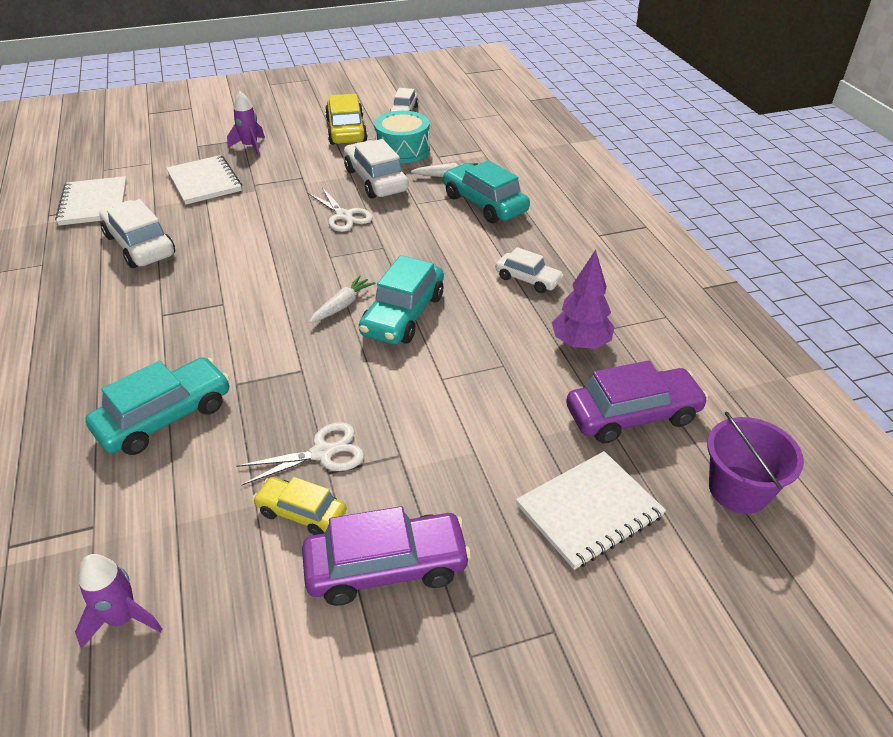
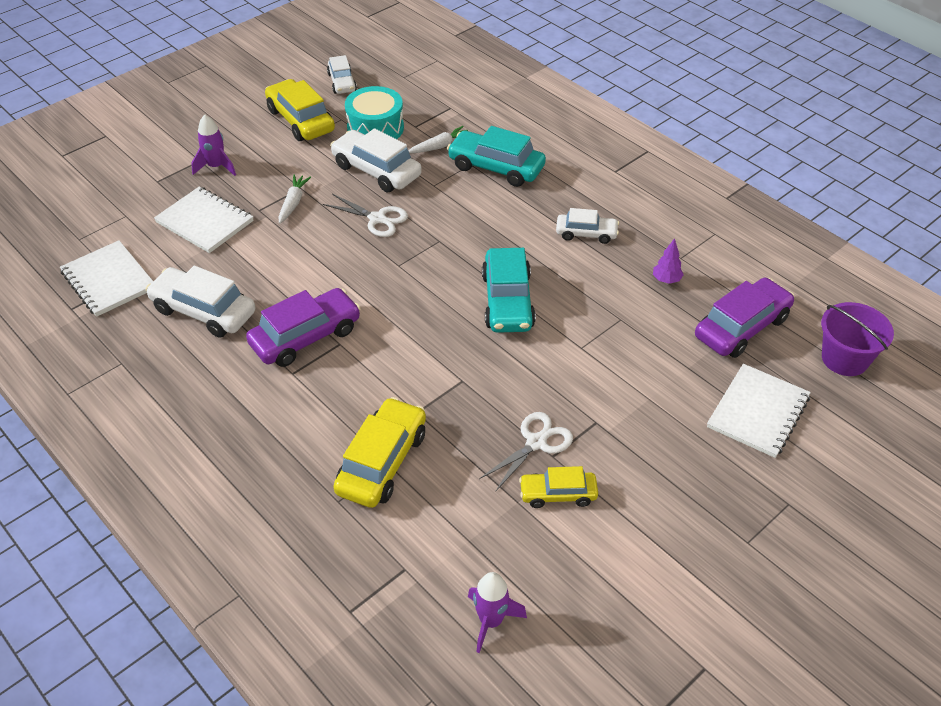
camera: 25 degrees left, 5 degrees up
(165, 417) = (382, 462): turquoise car -> yellow car
(342, 305) = (448, 310): white carrot -> white carrot (293, 203)
(386, 567) = (650, 508): purple car -> purple car (306, 337)
(580, 344) = (666, 280): purple tree -> purple tree, size x0.56

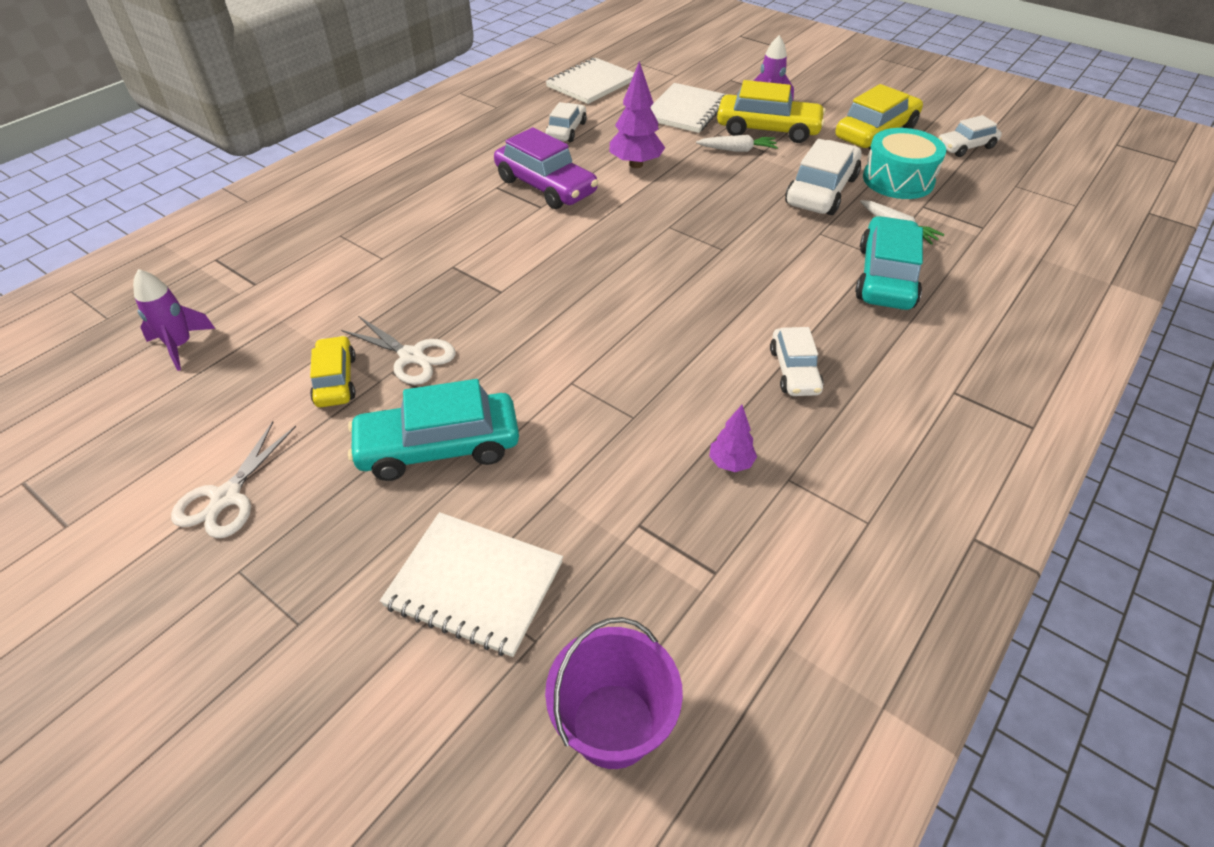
camera: 80 degrees right, 0 degrees up
(204, 311) = (566, 130): white car -> white car, size x0.60
(291, 271) = (636, 164): none -> purple tree
(377, 219) = (739, 203): white scissors -> white scissors (226, 497)
(382, 462) = (385, 253): yellow car -> yellow car (768, 130)
(507, 301) = (636, 312): turquoise car -> turquoise car (439, 447)
(742, 327) = (653, 562): purple car -> none

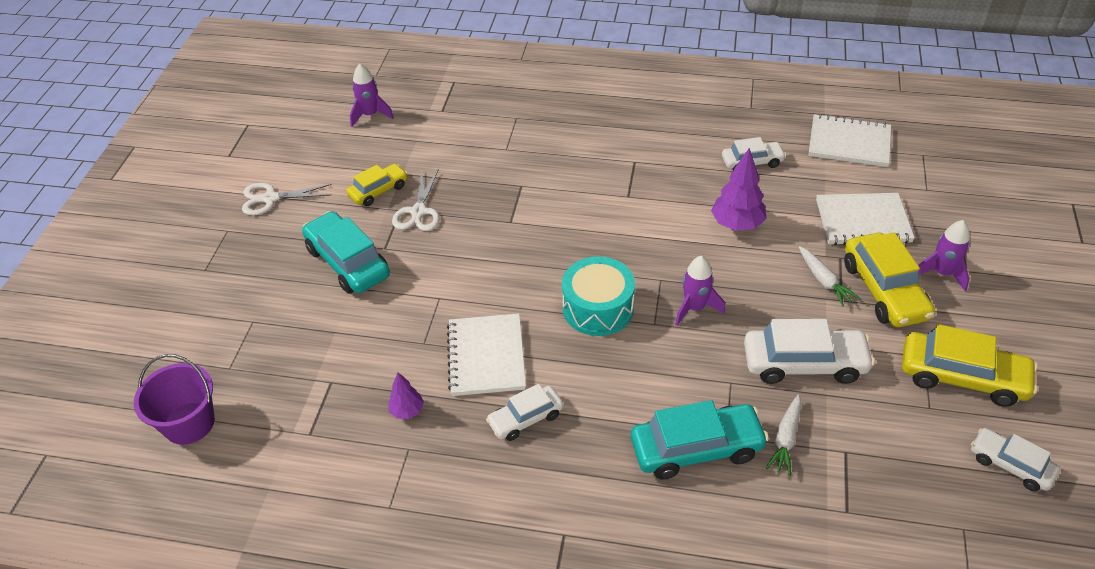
camera: 65 degrees right, 0 degrees up
(474, 584) = (255, 326): white notebook -> white notebook (486, 356)
(546, 186) = (657, 187): purple car -> none
(719, 220) = (695, 308): none -> purple rocket
(898, 180) = (879, 419): turquoise drum -> turquoise drum (598, 308)

